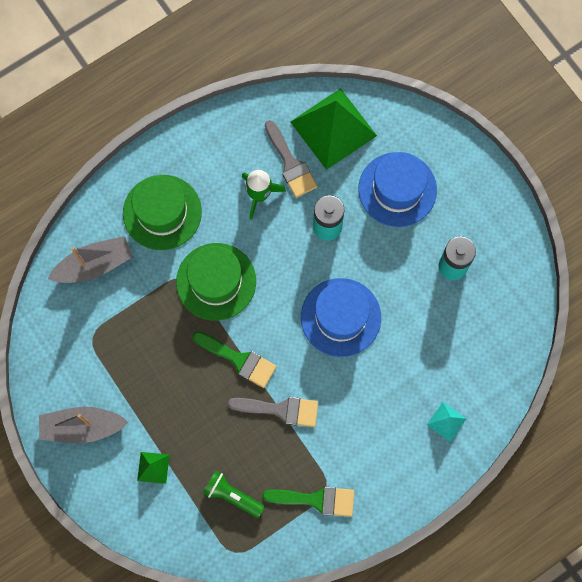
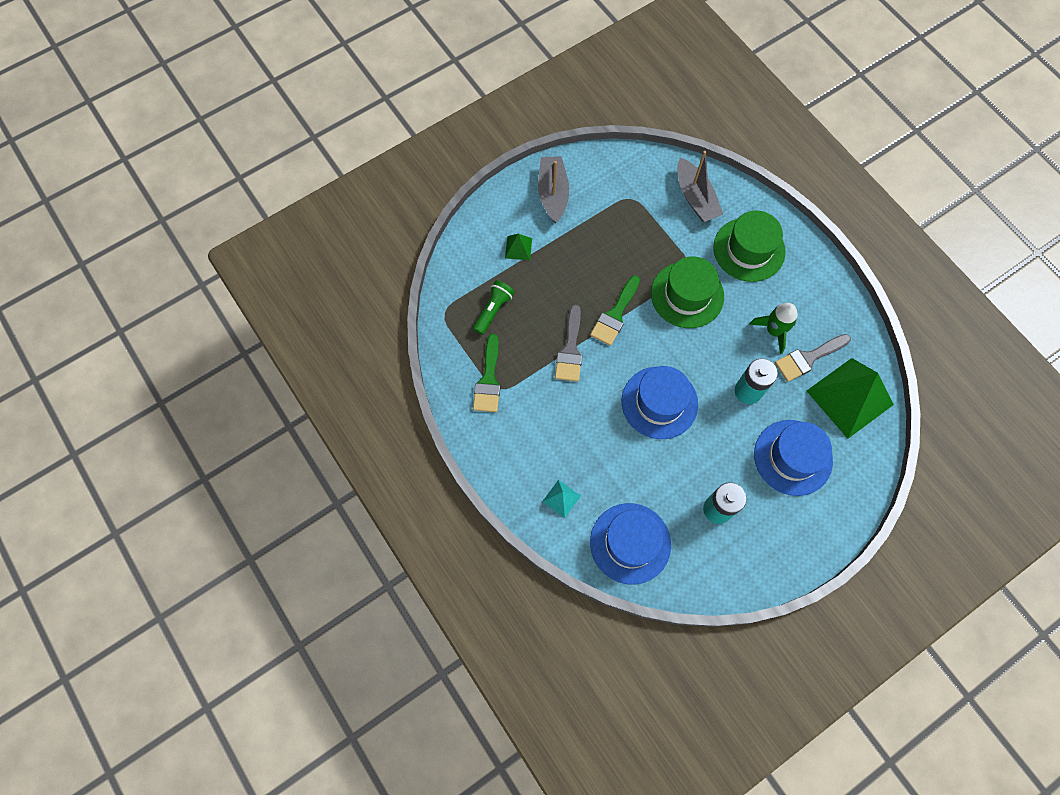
camera: 90 degrees right, 5 degrees down
(490, 353) = (630, 543): none -> blue hat

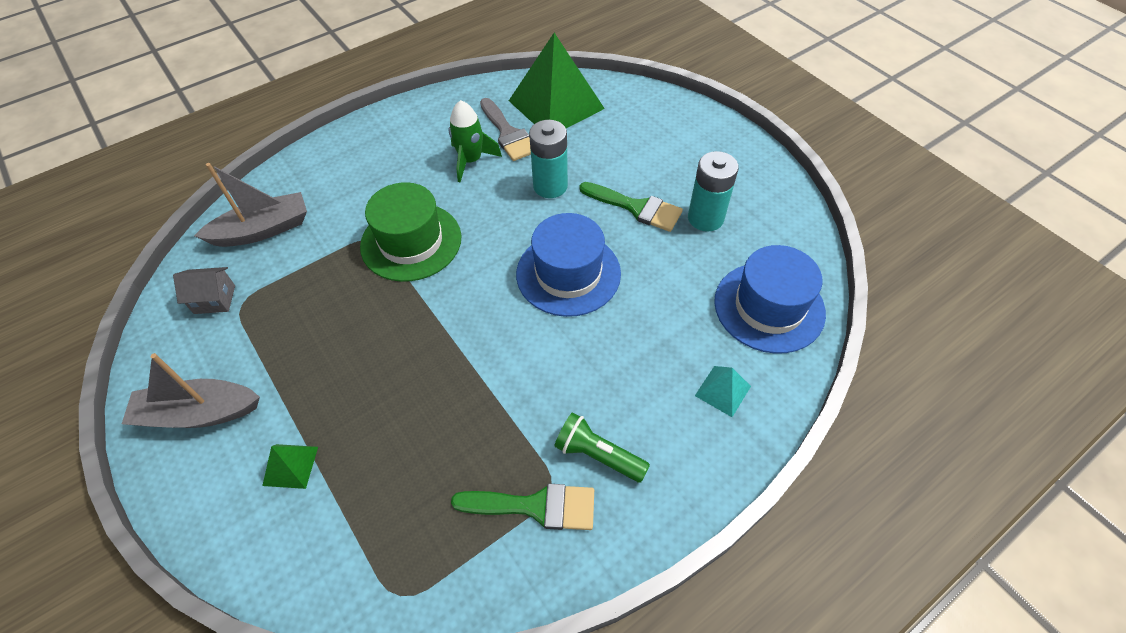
camera: 90 degrees left, 15 degrees down
(493, 310) = (405, 503): green flashlight -> green flashlight (598, 455)
(570, 349) = (485, 382): grey brush -> none
(615, 314) = (432, 324): green brush -> green brush (636, 207)
(635, 182) = (214, 299): none -> grey house
(749, 249) = (355, 179): green hat -> none
(793, 457) = (631, 151): blue hat -> none

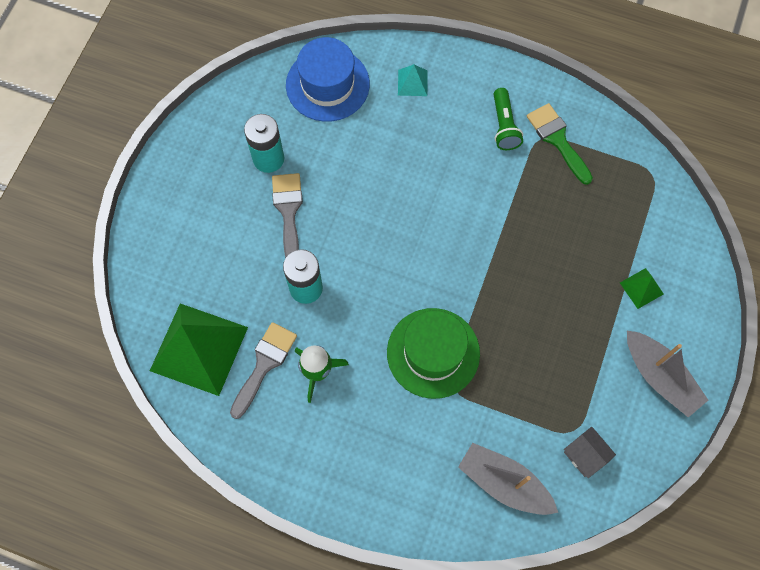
camera: 125 degrees left, 15 degrees up
(568, 273) = (385, 221): blue hat -> none
(636, 207) = (288, 211): green brush -> grey brush

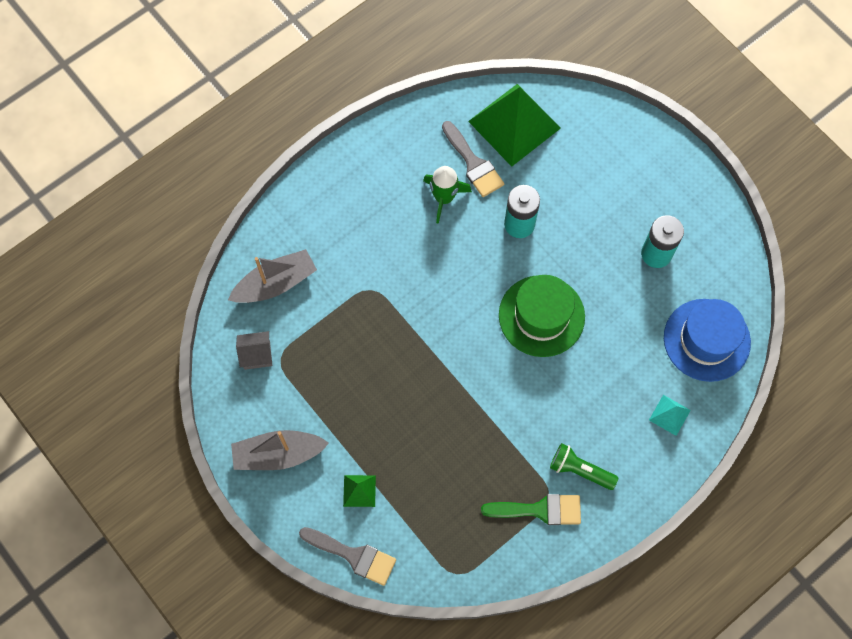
camera: 120 degrees right, 0 degrees up
(288, 211) = (596, 245): grey brush -> grey brush (353, 555)
(433, 353) = (407, 290): green hat -> green hat (541, 316)

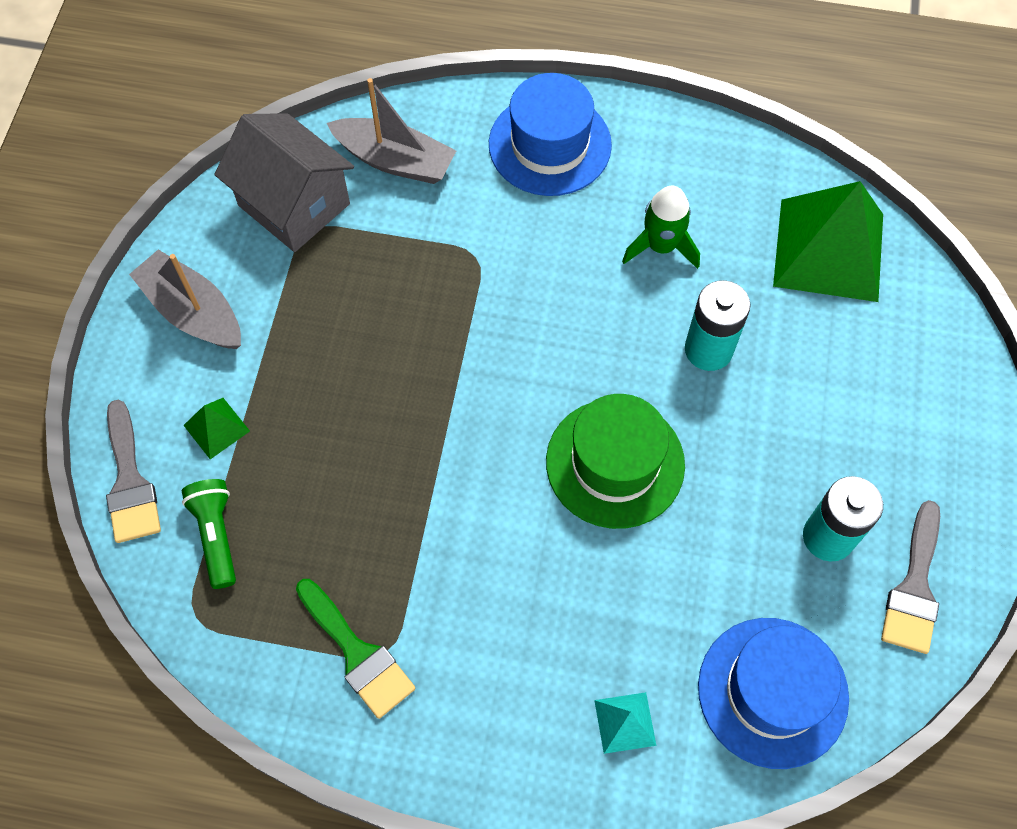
camera: 50 degrees right, 5 degrees down
(257, 355) = (294, 205): grey house -> grey house, size x2.01
(336, 200) = (550, 145): none -> blue hat
(473, 163) = (734, 244): grey brush -> grey brush (914, 587)
(580, 470) = (452, 664): green flashlight -> green flashlight (216, 535)

